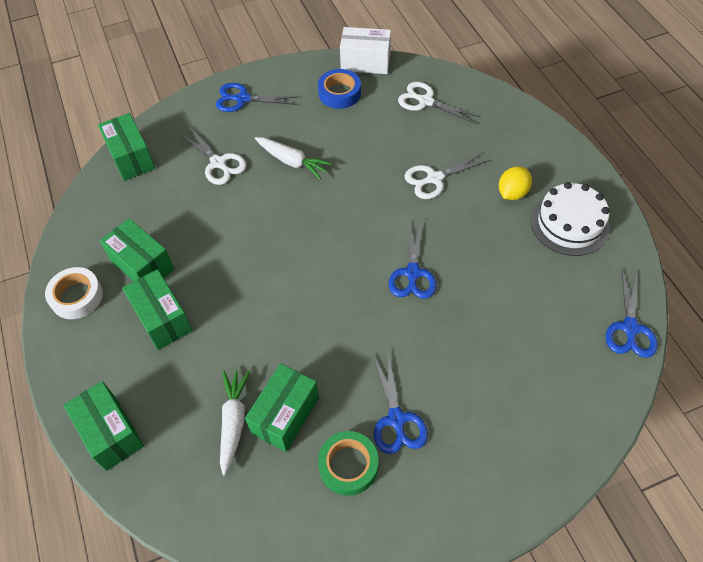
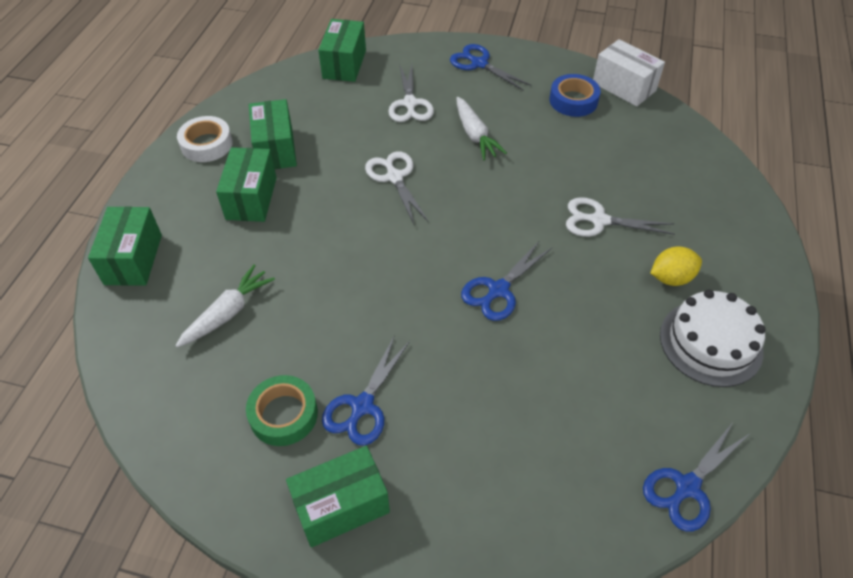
camera: 35 degrees right, 5 degrees down
(285, 415) = (272, 336): green box -> green box (341, 506)
(425, 101) = (654, 148): white scissors -> white scissors (394, 177)

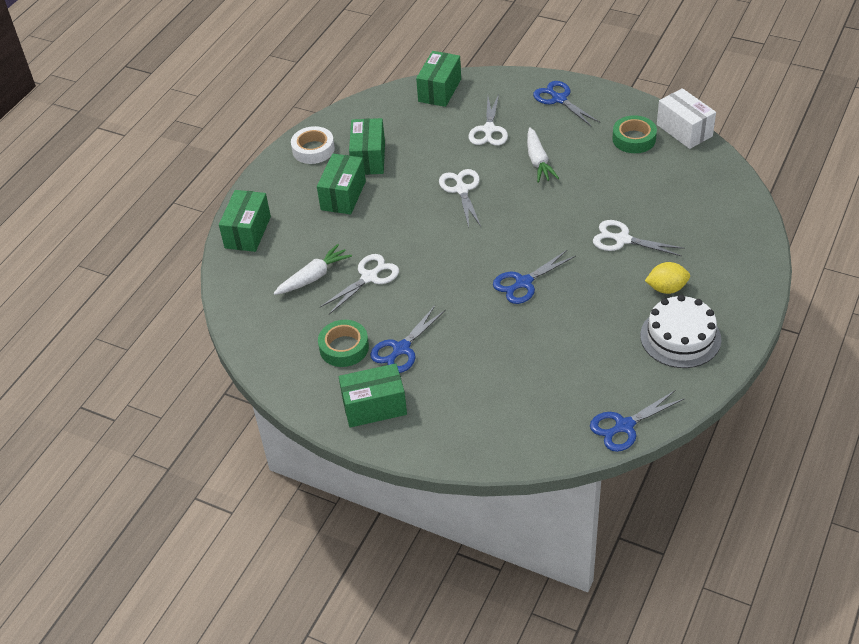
camera: 15 degrees right, 5 degrees down
(301, 305) = (369, 277): none -> white scissors
(573, 100) = (634, 139): blue tape -> green tape

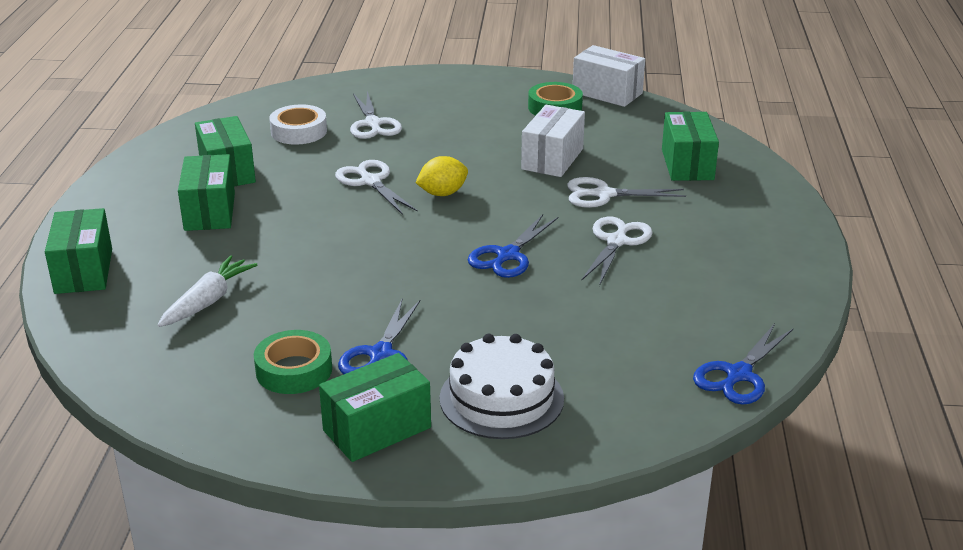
camera: 25 degrees left, 15 degrees down
(313, 149) = (144, 174): white tape -> white tape (299, 131)
(369, 277) = (291, 287): white scissors -> white scissors (616, 241)
(440, 90) = (289, 99): green box -> green box (687, 164)
(538, 161) = (453, 142): white carrot -> none
(559, 99) = (443, 87): blue scissors -> none
(603, 194) = (552, 159): none -> white box
(666, 288) = (689, 229): yellow lemon -> yellow lemon (442, 193)
(680, 337) = (740, 272): white cake -> white cake (501, 398)

